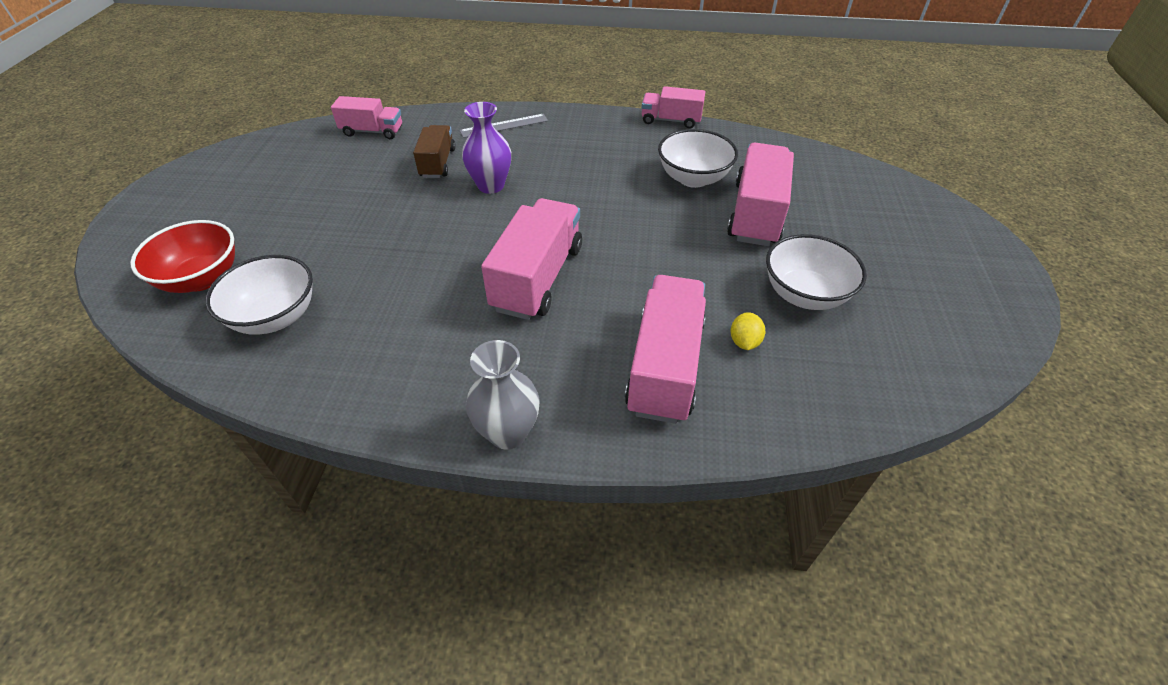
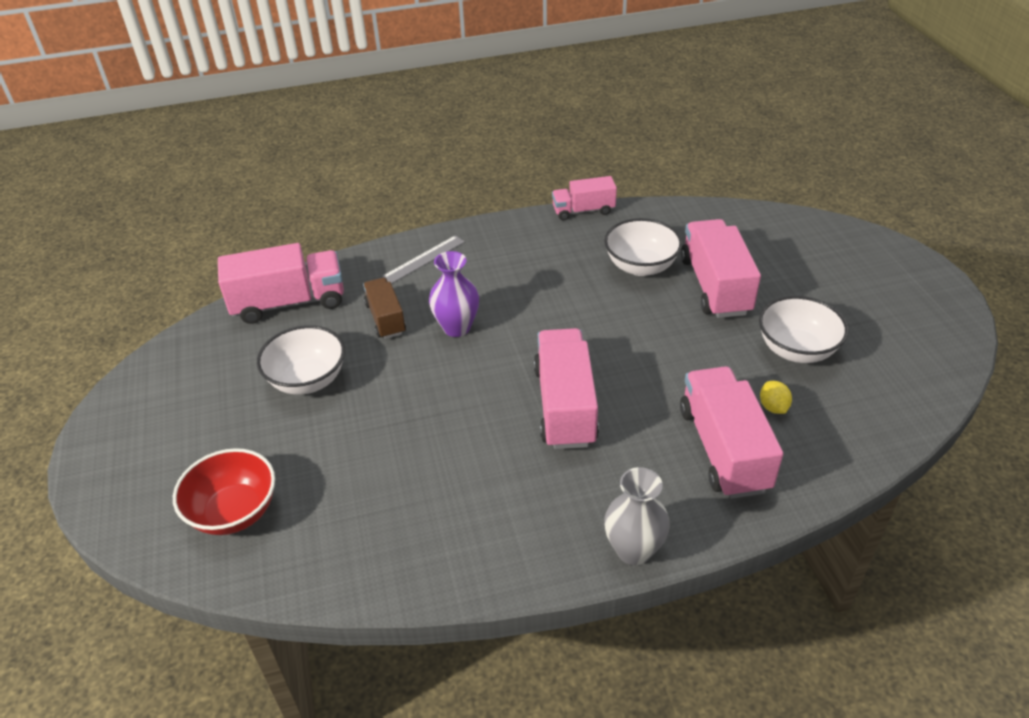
camera: 20 degrees left, 5 degrees down
(276, 317) = (344, 523): white bowl -> white bowl (308, 380)
(372, 131) = (289, 303): pink truck -> pink truck, size x1.67

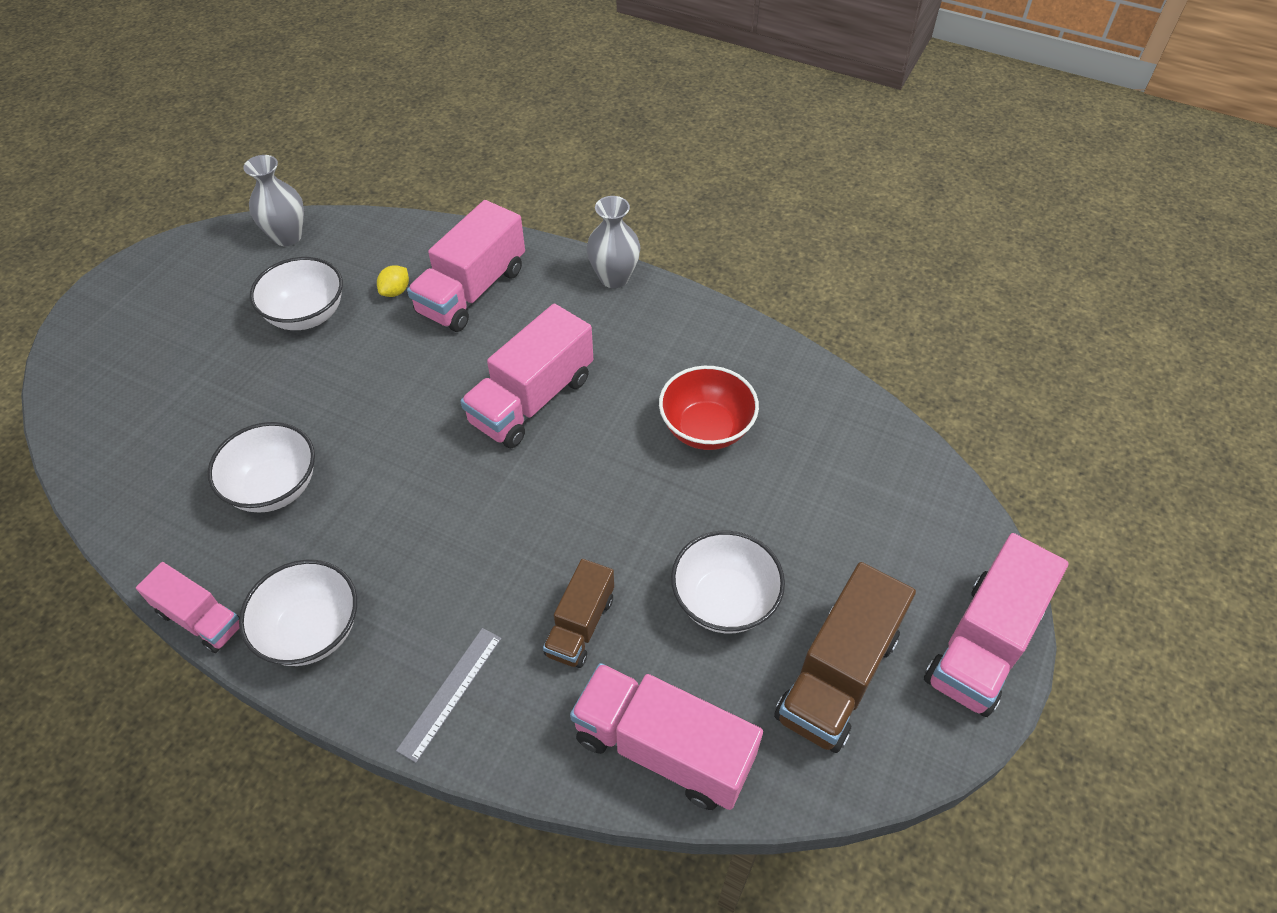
camera: 140 degrees left, 10 degrees up
(205, 387) = (837, 676): none -> brown truck
(234, 512) = (879, 499): red bowl -> red bowl (706, 428)
(424, 259) = (451, 693): grey ruler -> grey ruler turned 60 degrees counterclockwise
(457, 327) = (525, 553): purple vase -> none
(524, 237) = (311, 631): none -> white bowl
(715, 286) = (257, 413): pink truck -> pink truck (983, 644)
(919, 387) = (287, 236): none -> grey vase

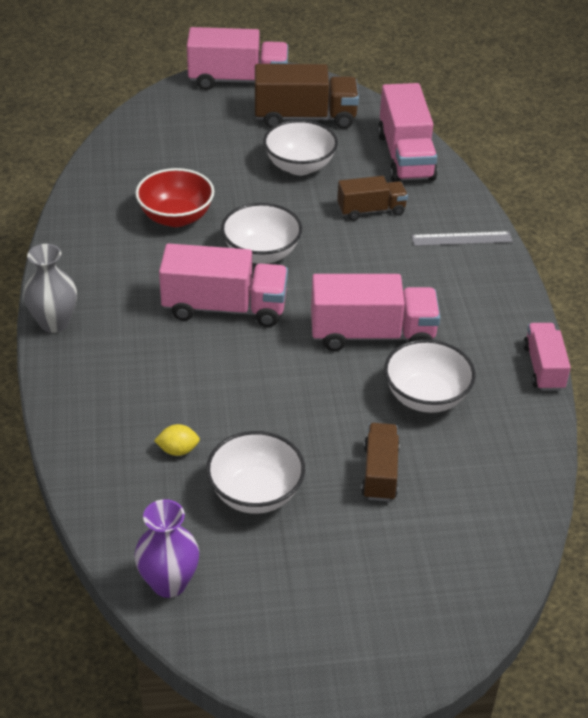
camera: 125 degrees left, 10 degrees down
(239, 401) = (380, 473): none -> brown truck
(287, 236) = (169, 583): grey vase -> purple vase
(311, 631) = (493, 313): white bowl -> white bowl (261, 253)
(472, 291) = (137, 400): pink truck -> pink truck (372, 334)

